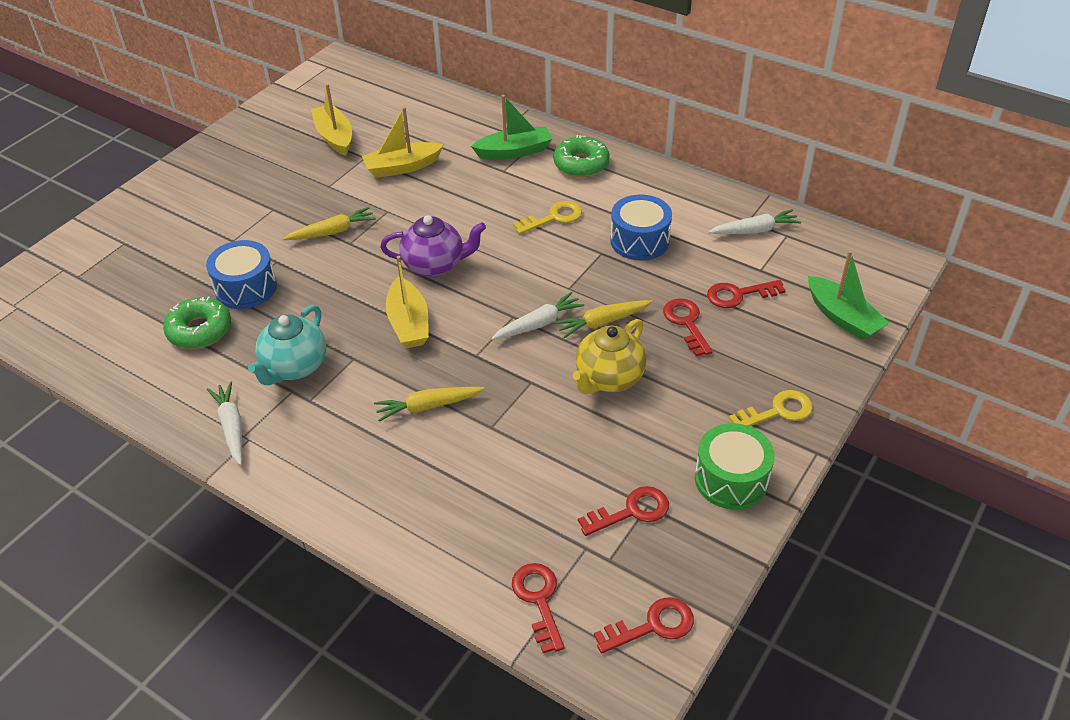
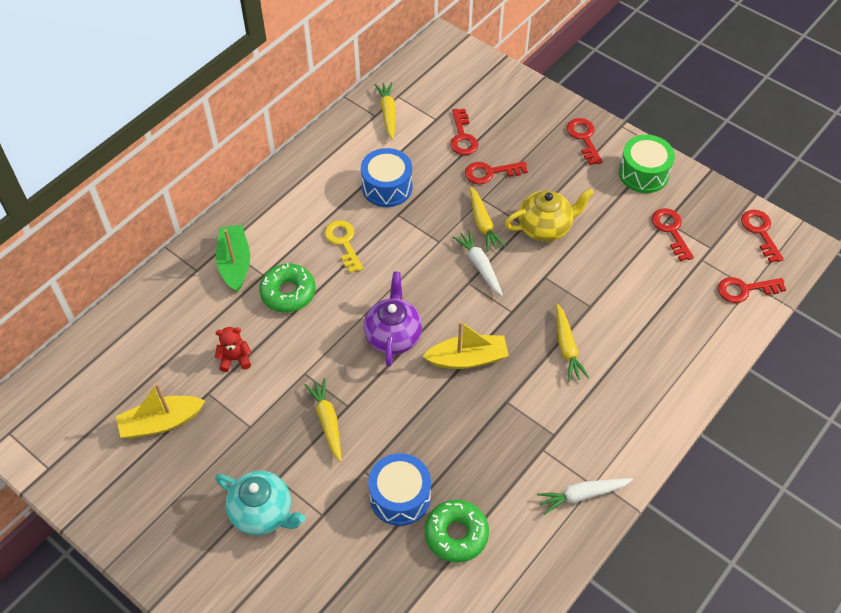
camera: 85 degrees left, 10 degrees up
(294, 367) = (513, 448): turquoise teapot -> turquoise teapot (263, 513)
(402, 167) = (235, 359): yellow boat -> red teddy bear
(581, 164) = (269, 214): green donut -> green donut (288, 293)
(608, 379) = (545, 228): yellow teapot -> yellow teapot turned 60 degrees counterclockwise
(754, 230) = (388, 114): white carrot -> yellow carrot
(777, 411) = (584, 138): yellow key -> red key
(842, 317) = (494, 85): green boat -> none

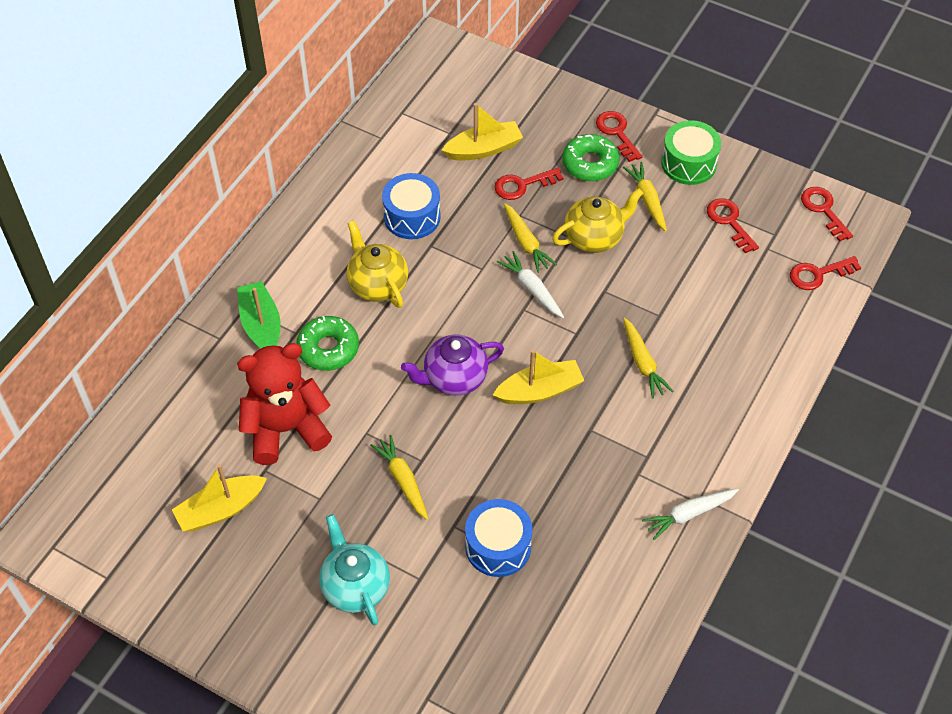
camera: 10 degrees left, 0 degrees up
(235, 359) = (286, 429): red teddy bear -> red teddy bear, size x2.28
(263, 513) = (355, 587): turquoise teapot -> turquoise teapot turned 135 degrees counterclockwise
(343, 242) = (377, 285): yellow key -> yellow teapot
(388, 114) = (395, 134): yellow carrot -> yellow carrot (647, 200)
(393, 336) = (454, 378): purple teapot -> purple teapot turned 105 degrees counterclockwise
(456, 534) = (565, 575): green donut -> green donut (590, 164)
(462, 137) = (483, 149): red key -> yellow boat

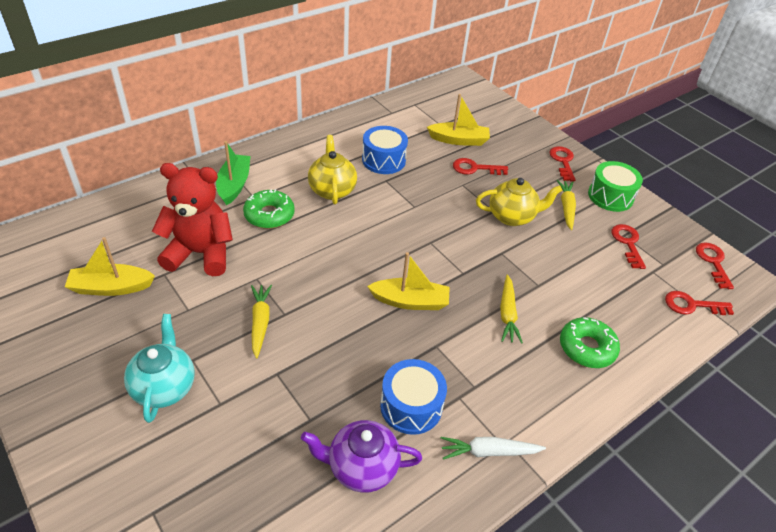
camera: 20 degrees right, 10 degrees down
(454, 378) = (348, 267): purple teapot -> purple teapot (361, 467)
(498, 546) = (302, 406): blue drum -> blue drum (411, 406)
(526, 243) = (457, 202): yellow carrot -> none
(532, 289) = (445, 232): white carrot -> none
(590, 164) = (533, 172): green donut -> green donut (587, 348)

